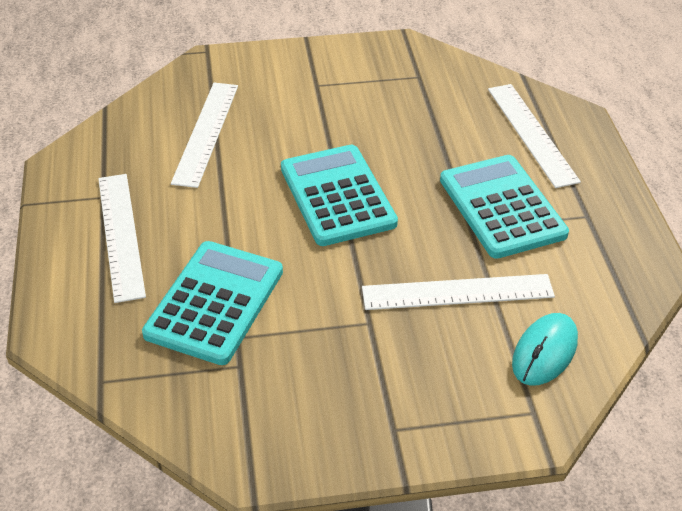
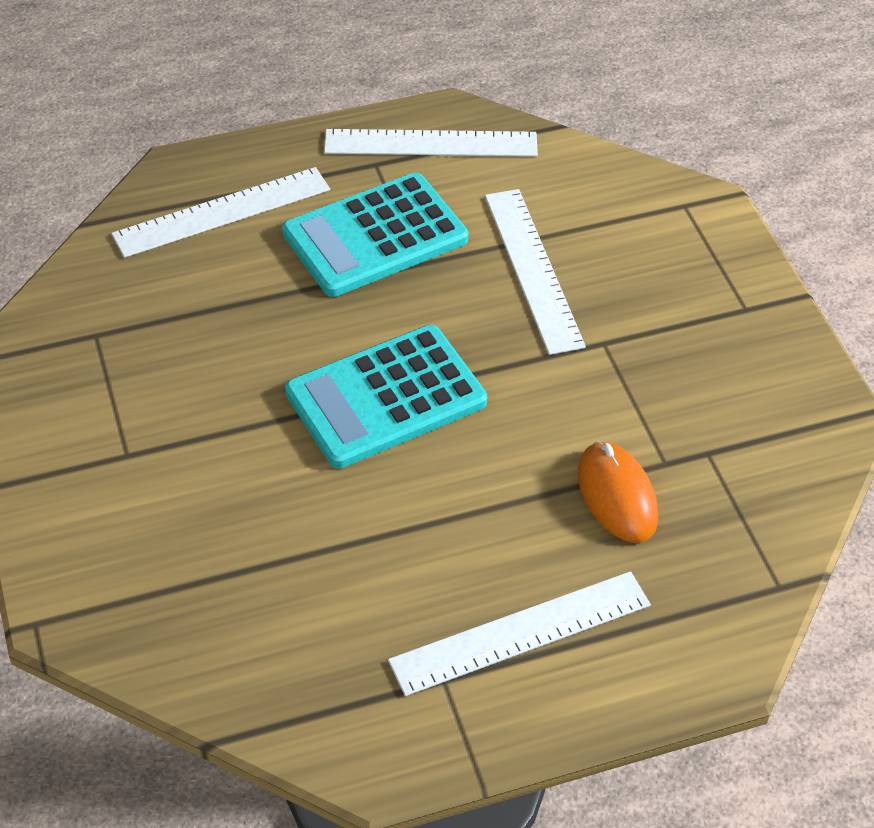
camera: 100 degrees left, 5 degrees up
(206, 133) = (268, 576): white ruler -> white ruler (431, 143)
(215, 303) = (617, 495): turquoise calculator -> orange mouse
(544, 352) = (601, 197): turquoise mouse -> none

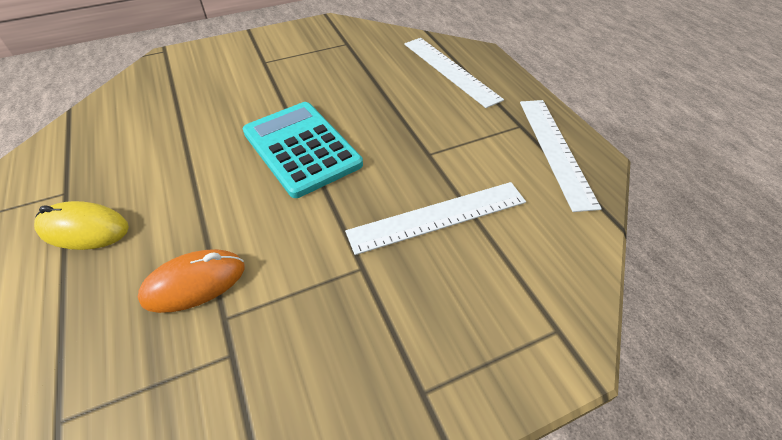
camera: 85 degrees right, 0 degrees up
(375, 236) = (449, 131): turquoise calculator -> none
(521, 633) = (84, 229): white ruler -> yellow mouse

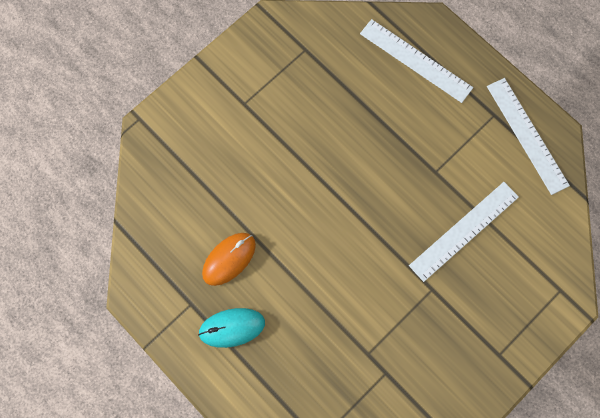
camera: 20 degrees left, 25 degrees up
(84, 229) = (232, 328): yellow mouse -> turquoise mouse
(194, 283) = (334, 338): orange mouse -> orange mouse (229, 259)
(301, 148) = (338, 200): turquoise calculator -> none

